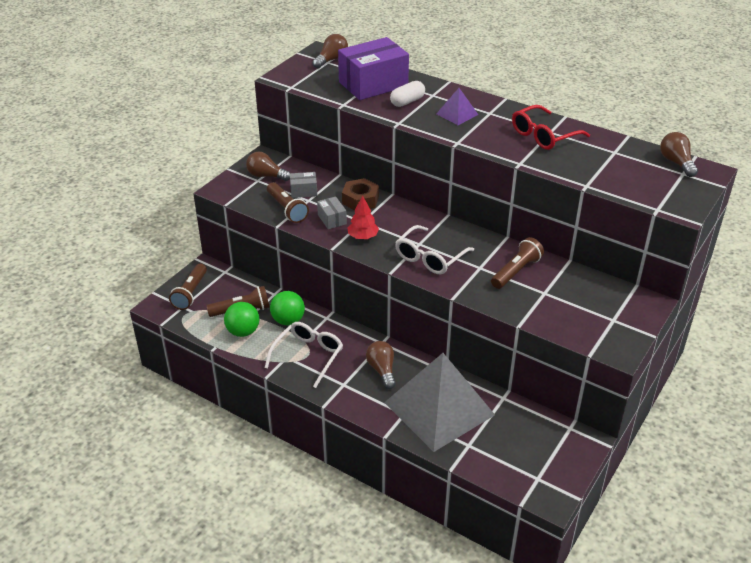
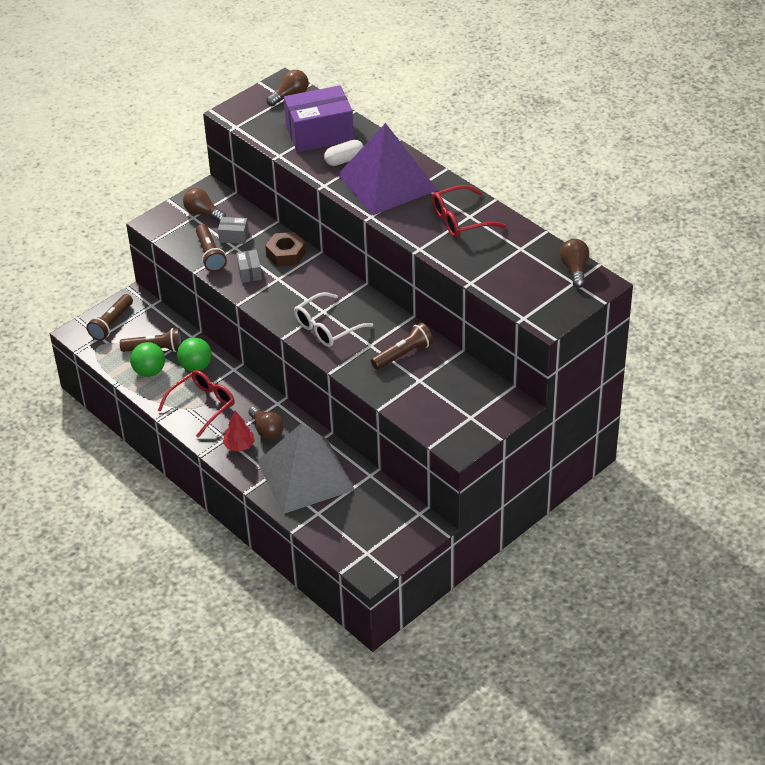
camera: 15 degrees right, 5 degrees up
(308, 356) = (202, 405): white glasses -> red glasses
(363, 237) = (272, 296): red tree -> red tree (239, 446)
(382, 370) = (266, 430): brown light bulb -> brown light bulb turned 150 degrees clockwise
(457, 114) = (387, 182): purple pyramid -> purple pyramid, size x2.38

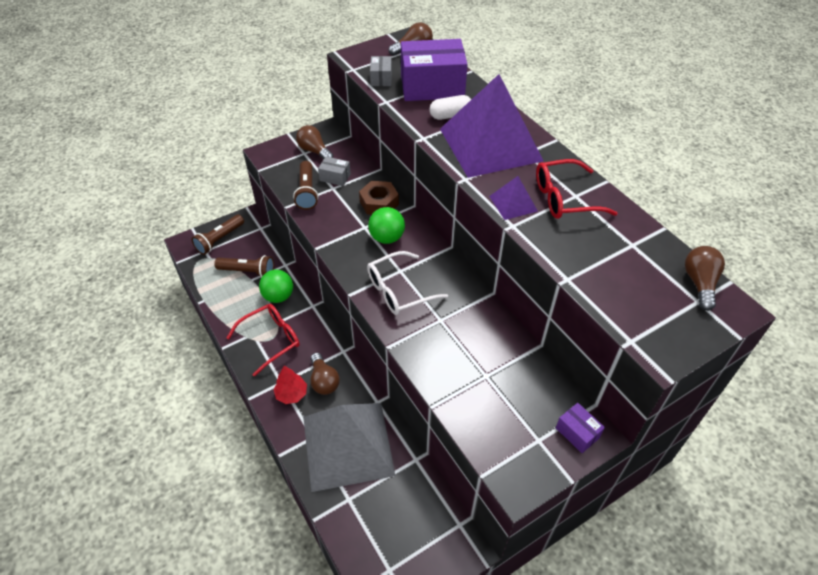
camera: 10 degrees right, 5 degrees up
(149, 371) = (235, 294): green ball -> green ball (387, 238)
(249, 272) = (338, 216): grey box -> grey box (381, 78)
(403, 354) = (474, 338): brown flashlight -> none
(417, 231) = (513, 203): none -> purple pyramid
(501, 407) = (577, 433): none -> purple box

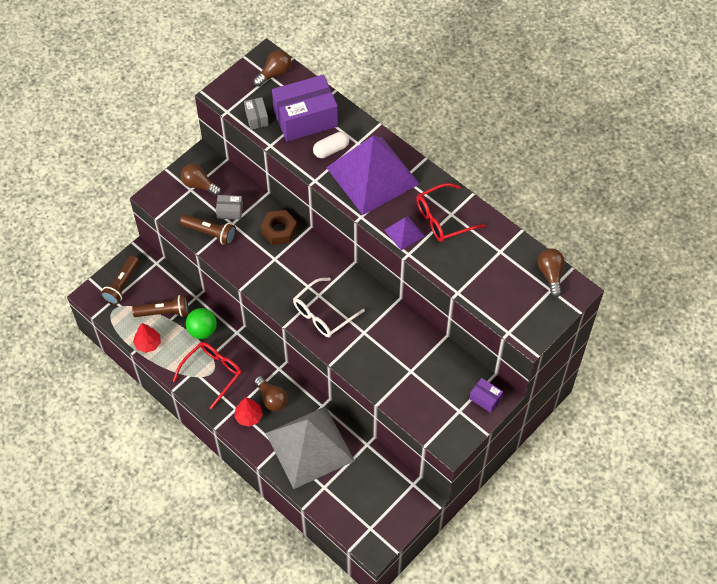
camera: 15 degrees left, 10 degrees up
(219, 297) = (148, 344): none -> red tree
(307, 192) = (210, 233): brown flashlight -> brown flashlight turned 45 degrees counterclockwise
(387, 238) = (297, 265): green ball -> none

